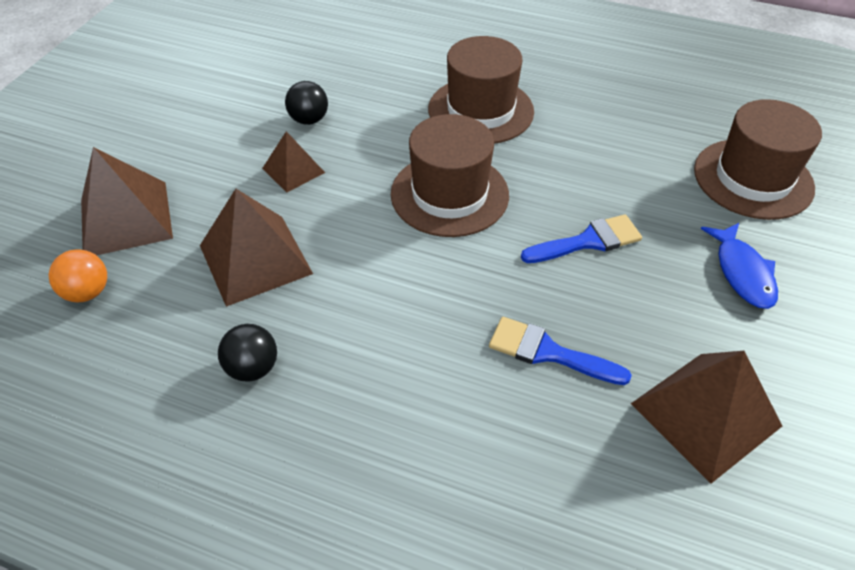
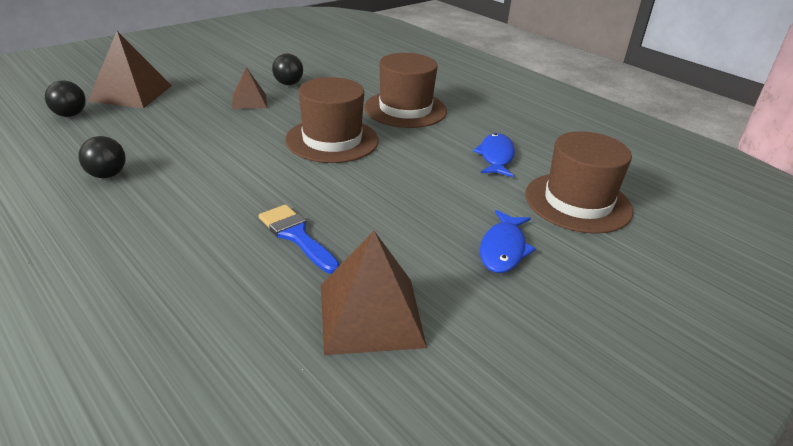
camera: 25 degrees right, 15 degrees down
(88, 292) = (70, 115): orange ball -> black ball
(255, 259) = (175, 131): brown pyramid -> none
(588, 241) = (400, 192): blue brush -> none
(632, 146) = (496, 157): none -> blue fish

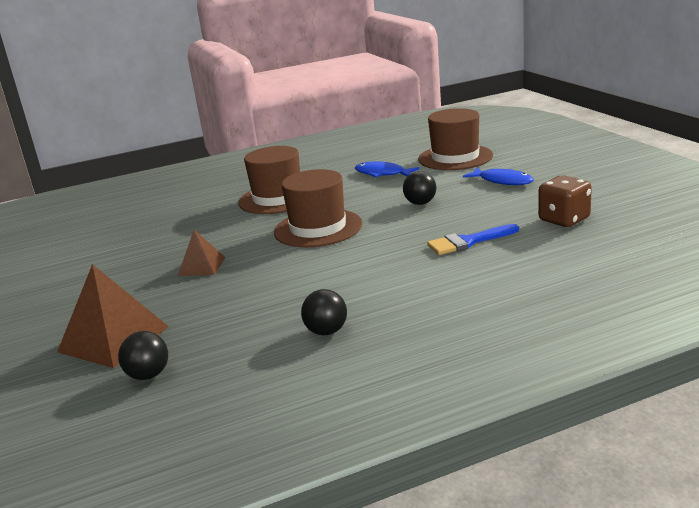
camera: 65 degrees left, 10 degrees down
(288, 84) = (172, 247): black ball -> black ball (420, 203)
(371, 314) = (564, 220): brown pyramid -> brown dice

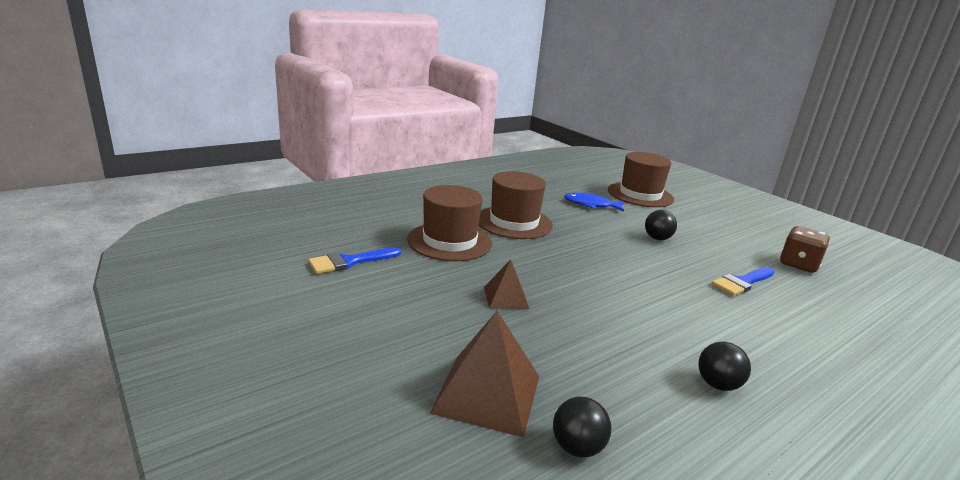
camera: 20 degrees left, 0 degrees up
(91, 244) = (349, 262): none -> blue brush
(318, 228) = (586, 258): brown hat -> brown hat (449, 241)
(502, 181) = (705, 222): blue fish -> none

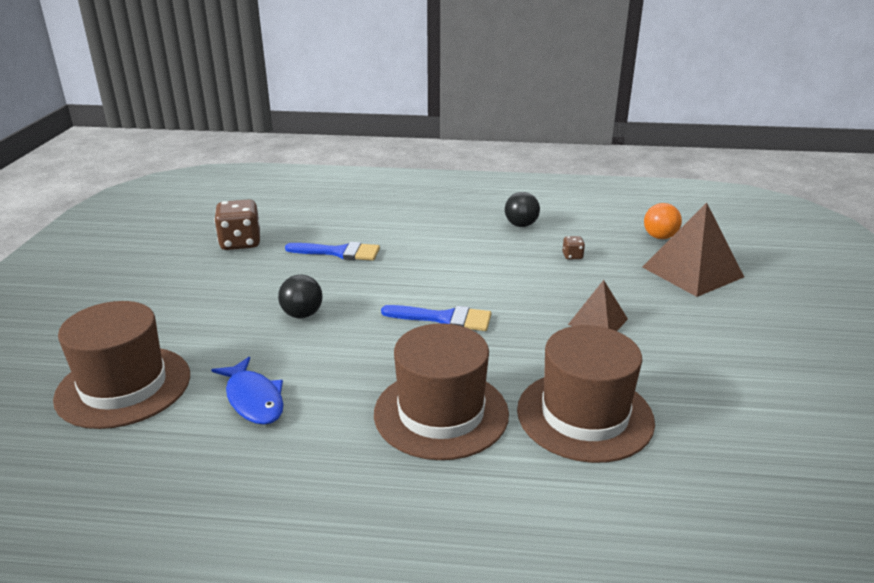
camera: 135 degrees left, 5 degrees up
(349, 262) = (759, 433): blue brush -> blue brush (444, 319)
(577, 447) = (659, 237): black ball -> orange ball
(610, 359) = (572, 256): none -> brown dice

